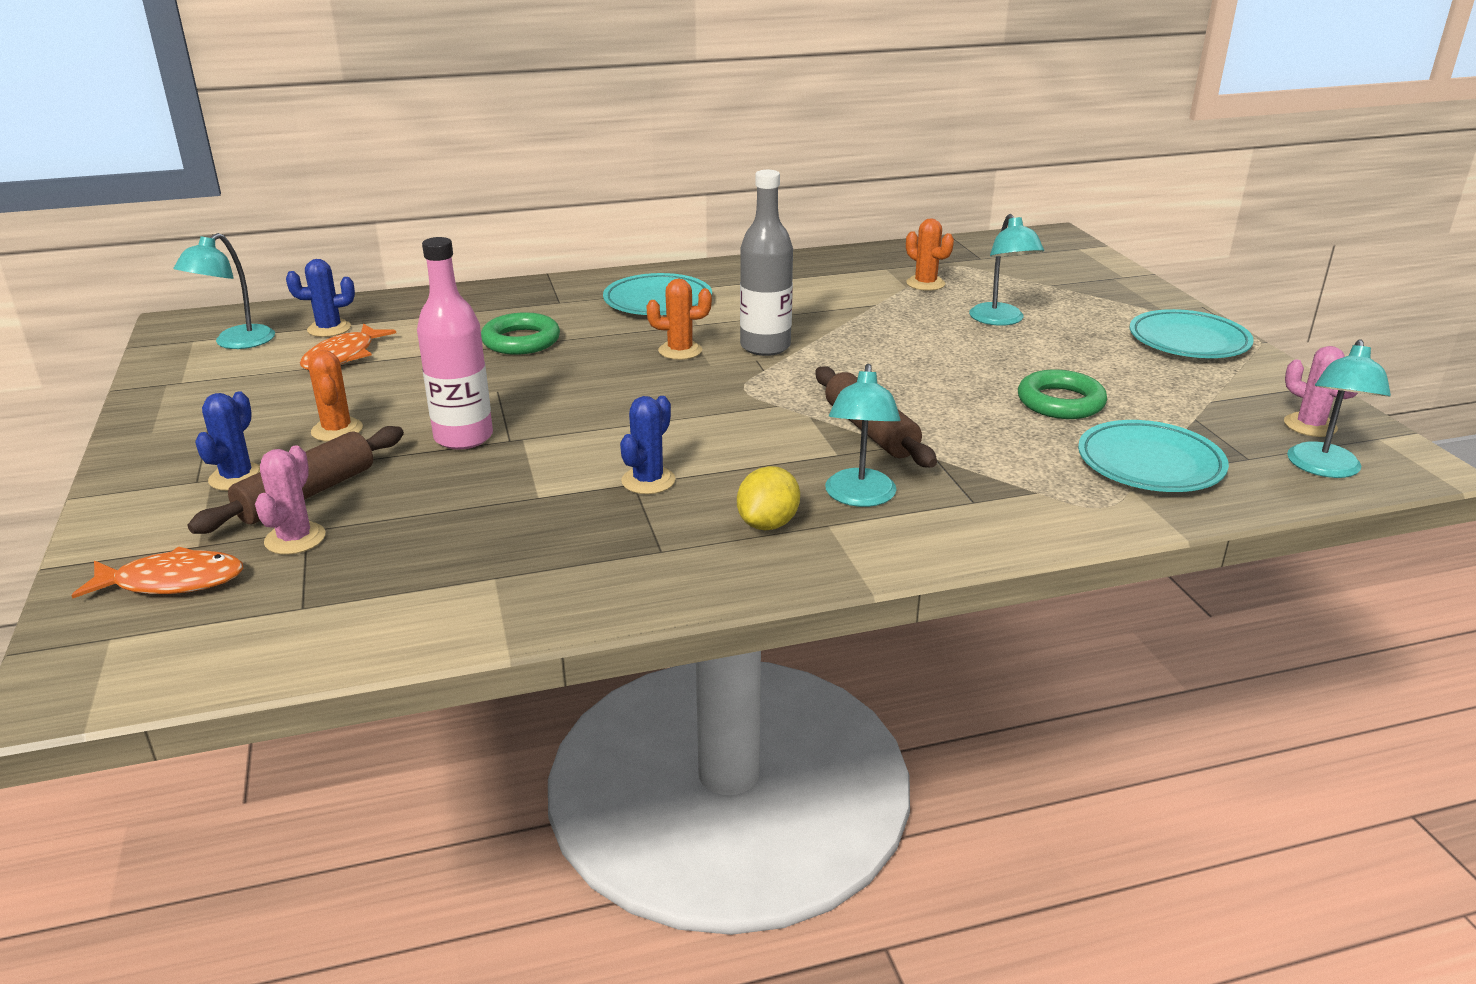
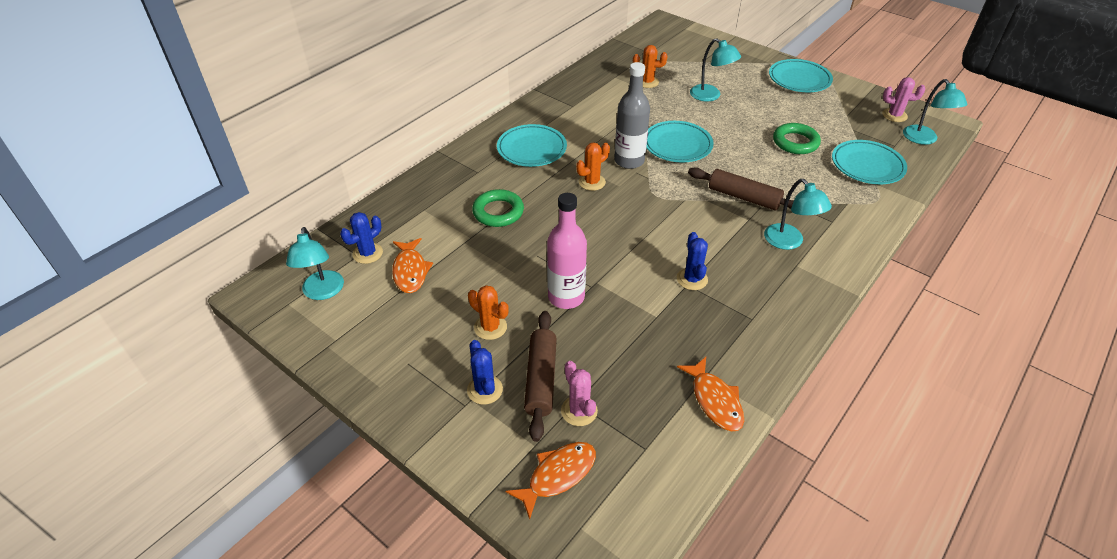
camera: 35 degrees left, 15 degrees up
(464, 605) = (715, 400): none -> orange fish
(768, 524) = (773, 278): yellow lemon -> none
(861, 352) = (677, 145): none -> turquoise plate

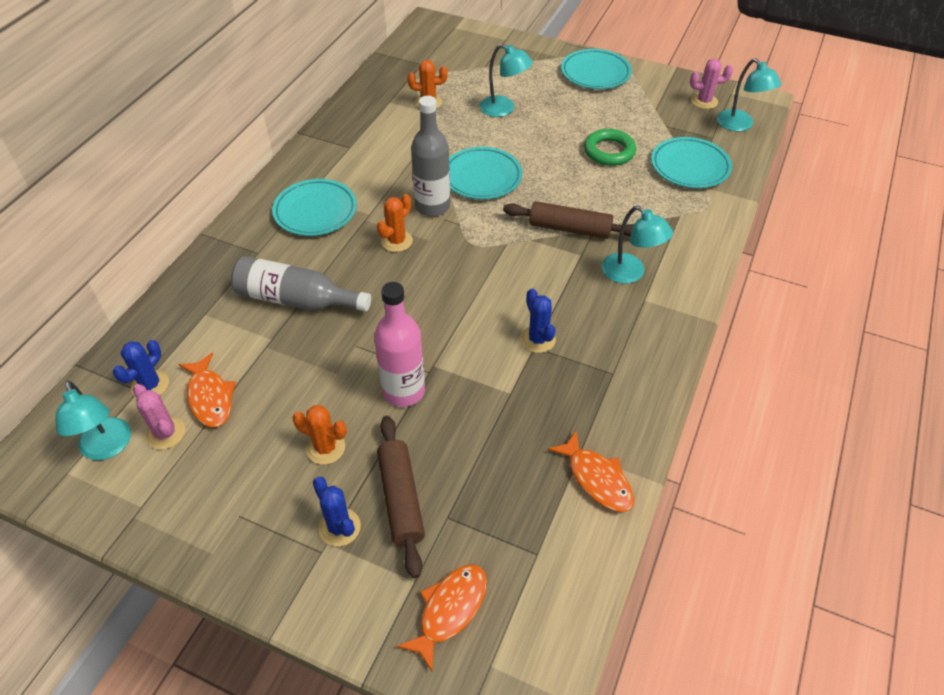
camera: 15 degrees left, 5 degrees up
(498, 212) = (296, 300): green ring -> grey bottle
(579, 411) = (453, 527): pink cactus -> pink cactus (165, 433)

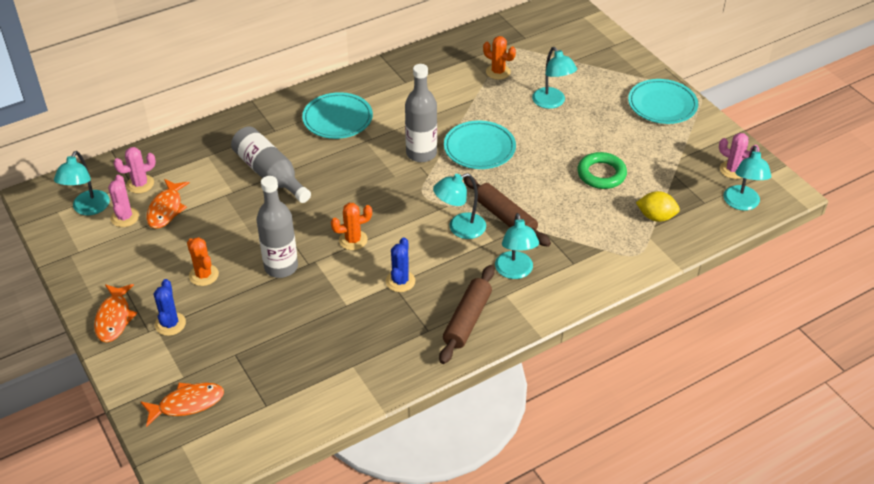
camera: 35 degrees right, 5 degrees down
(150, 385) = (140, 184): blue cactus -> pink cactus
(396, 241) = (372, 166): orange cactus -> orange cactus (353, 240)
(401, 499) = (218, 329): brown rolling pin -> brown rolling pin (467, 320)
(403, 391) = (281, 267): pink bottle -> grey bottle
(540, 259) = (460, 228): none -> turquoise lamp
(597, 479) = (347, 386): orange fish -> orange fish (114, 318)
(690, 167) = (656, 217): turquoise plate -> yellow lemon

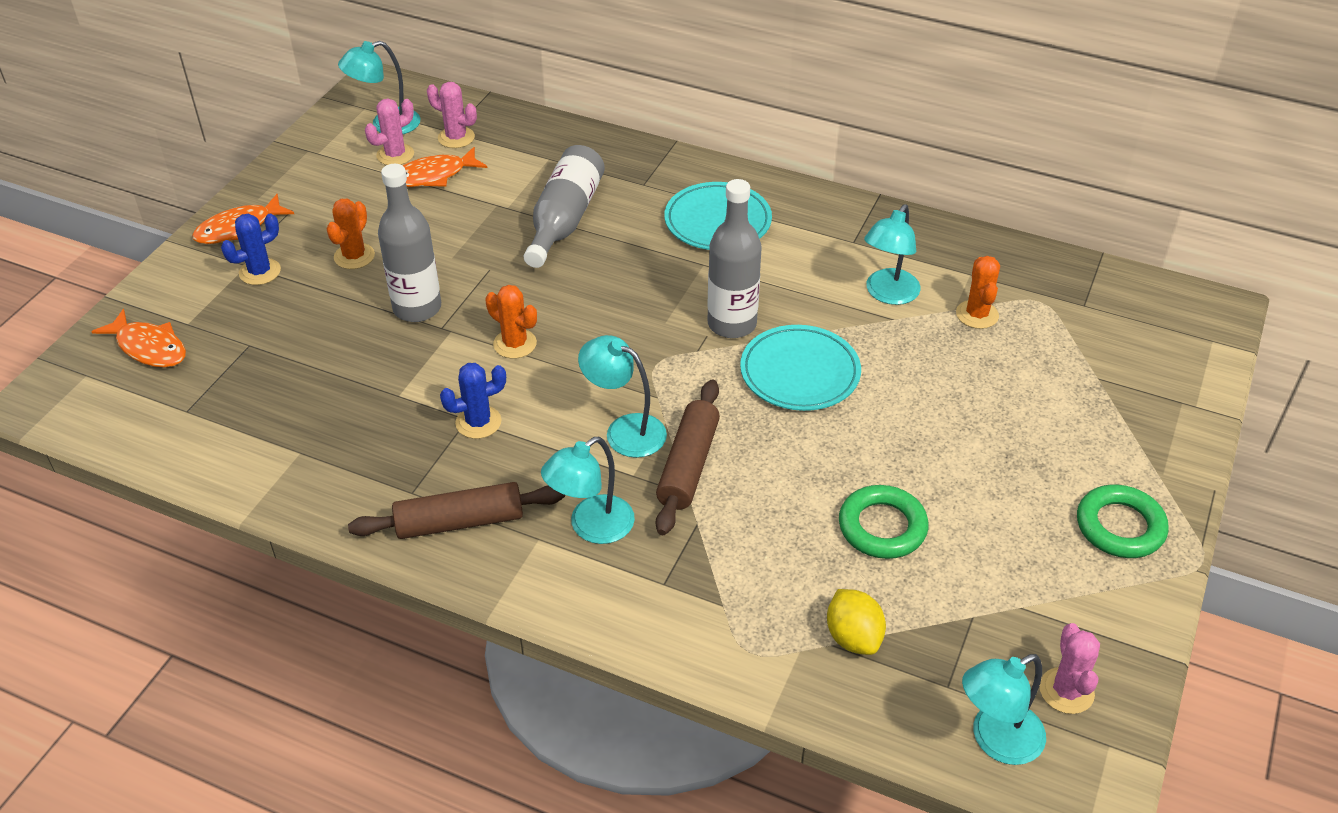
camera: 55 degrees right, 0 degrees up
(552, 103) = (977, 400): turquoise lamp -> turquoise lamp (888, 294)
(662, 105) = (1120, 527): turquoise plate -> green ring

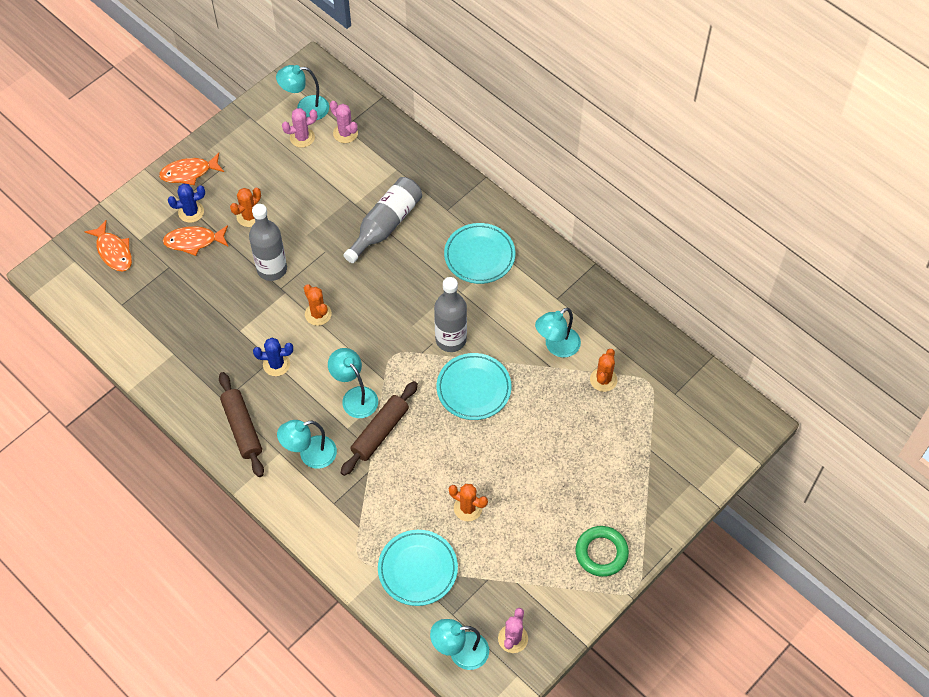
camera: 20 degrees right, 15 degrees up
(434, 176) = (319, 163): orange fish -> orange fish (194, 241)
(459, 522) = (242, 428): brown rolling pin -> brown rolling pin turned 60 degrees clockwise
(853, 637) = (417, 569): yellow lemon -> turquoise plate
(882, 527) = (468, 508): green ring -> orange cactus

